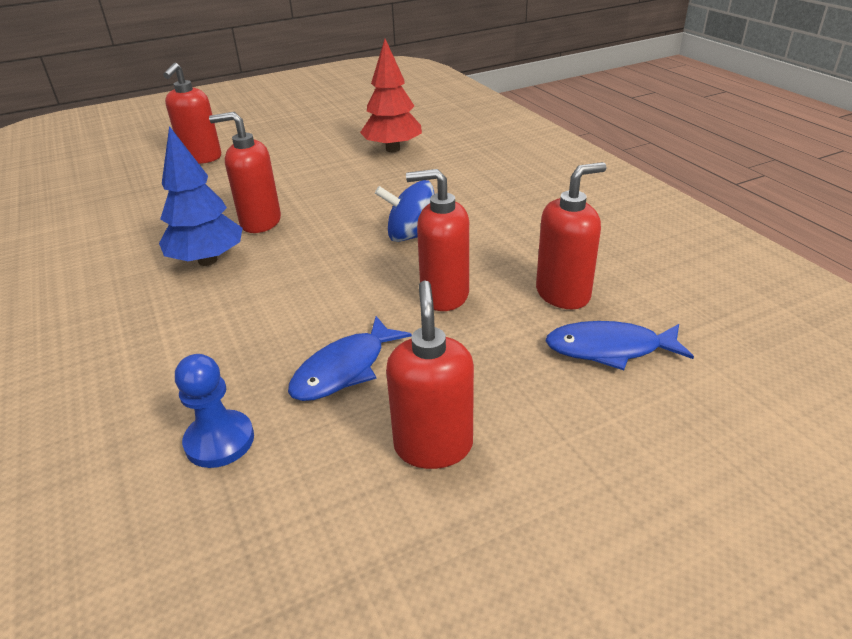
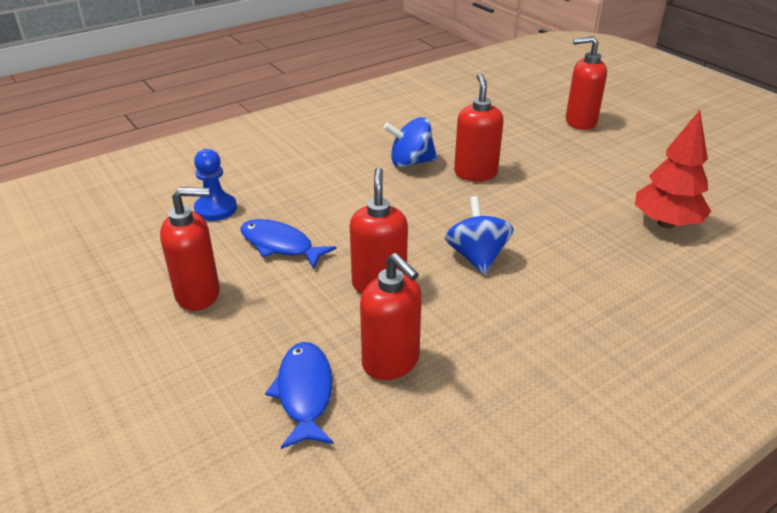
camera: 80 degrees right, 0 degrees up
(208, 260) = (411, 162): blue tree -> blue spinning top

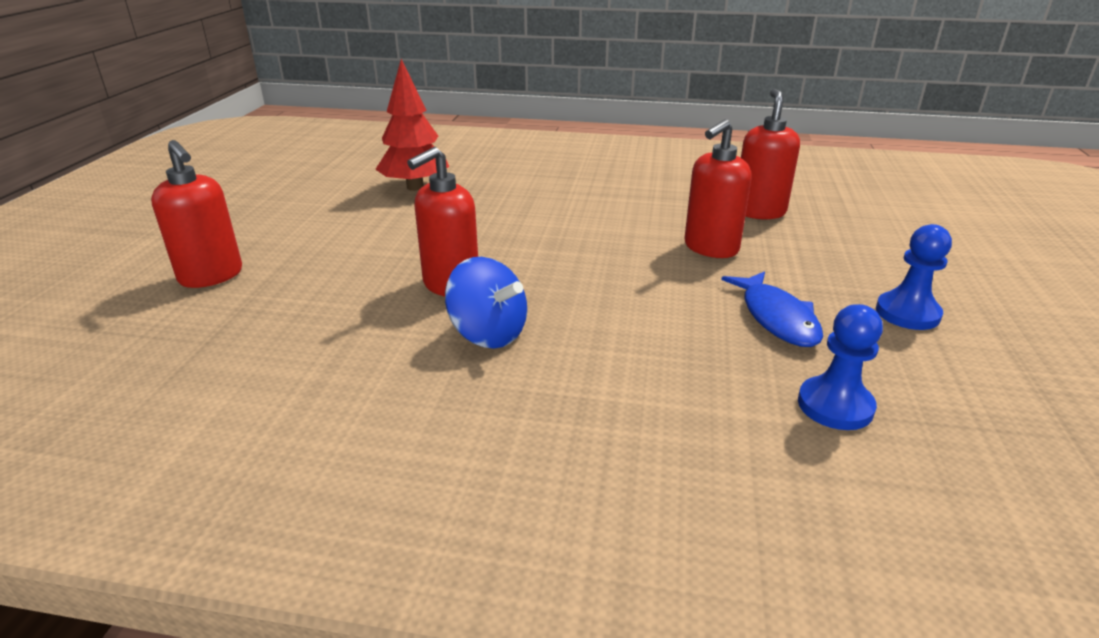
camera: 135 degrees left, 5 degrees down
(198, 294) = (907, 313): red soap dispenser -> blue pawn
(304, 393) = (841, 222): blue fish -> none
(477, 257) = (597, 230): blue spinning top -> none

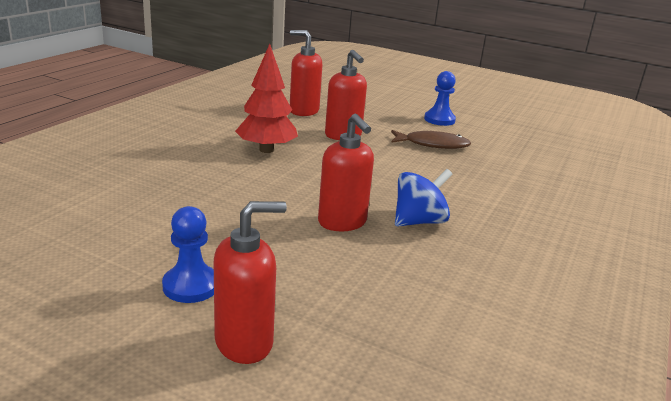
camera: 75 degrees left, 5 degrees down
(415, 187) = (122, 206): red tree -> red tree (266, 150)
(776, 318) = (432, 144): blue fish -> brown fish
(835, 406) = (511, 157): blue pawn -> blue pawn (191, 286)

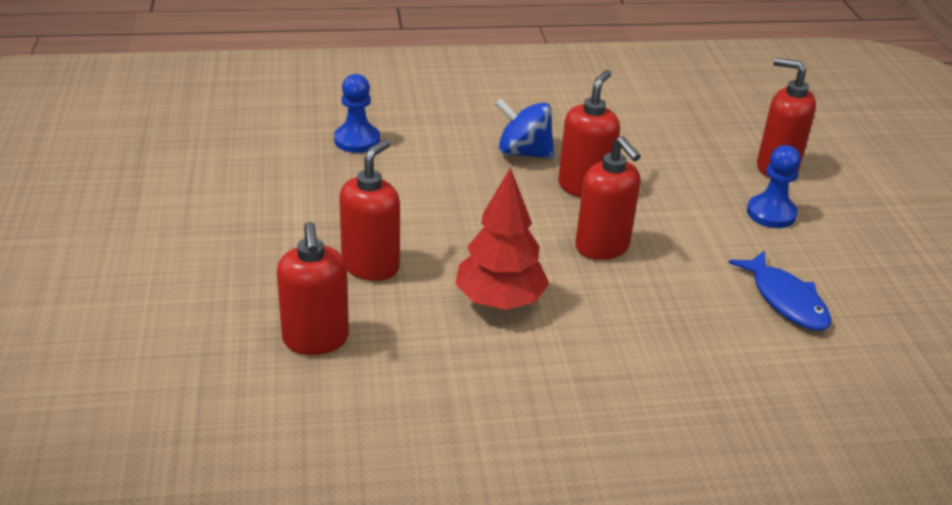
camera: 125 degrees left, 10 degrees up
(108, 226) = (785, 300): none -> blue fish
(265, 195) = (602, 247): none -> red soap dispenser
(432, 144) = (312, 195): brown fish -> none
(439, 120) = (201, 215): blue pawn -> blue pawn (357, 140)

